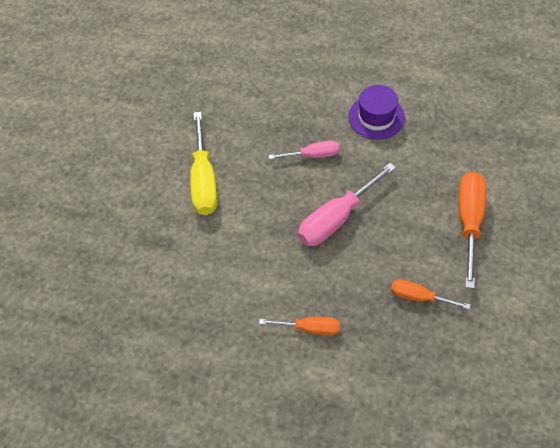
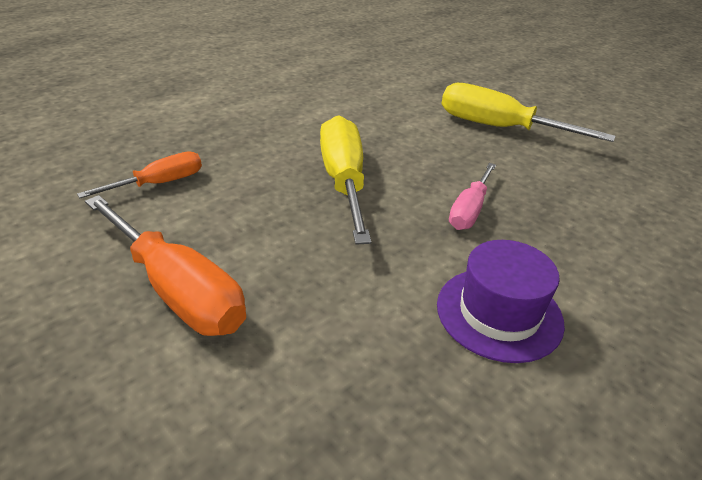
camera: 120 degrees right, 20 degrees down
(309, 328) = (241, 112): orange screwdriver -> none
(336, 218) = (344, 181): pink screwdriver -> yellow screwdriver

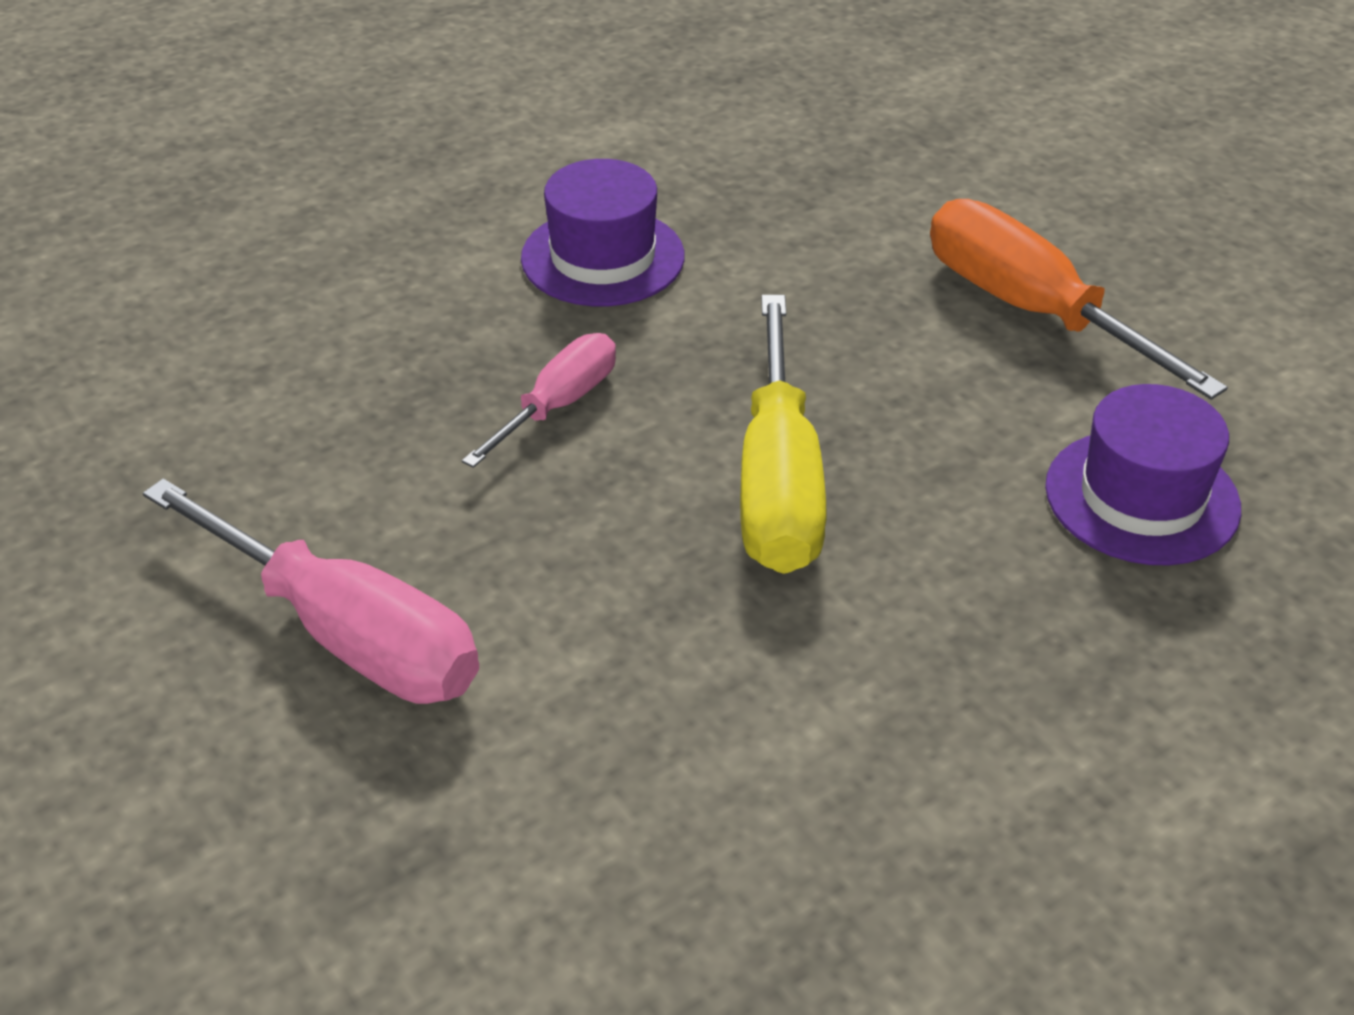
camera: 170 degrees left, 5 degrees up
(159, 183) = (1142, 497): orange screwdriver -> purple hat
(499, 128) = (346, 634): yellow screwdriver -> pink screwdriver

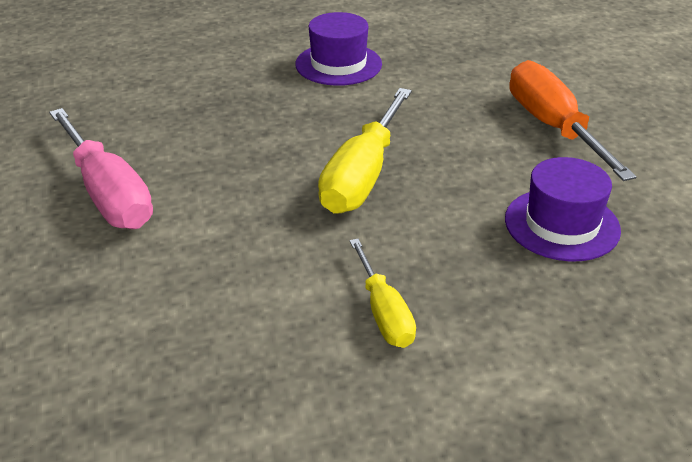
camera: 20 degrees right, 5 degrees down
(558, 405) = (274, 121): pink screwdriver -> none
(960, 737) = (384, 312): none -> yellow screwdriver

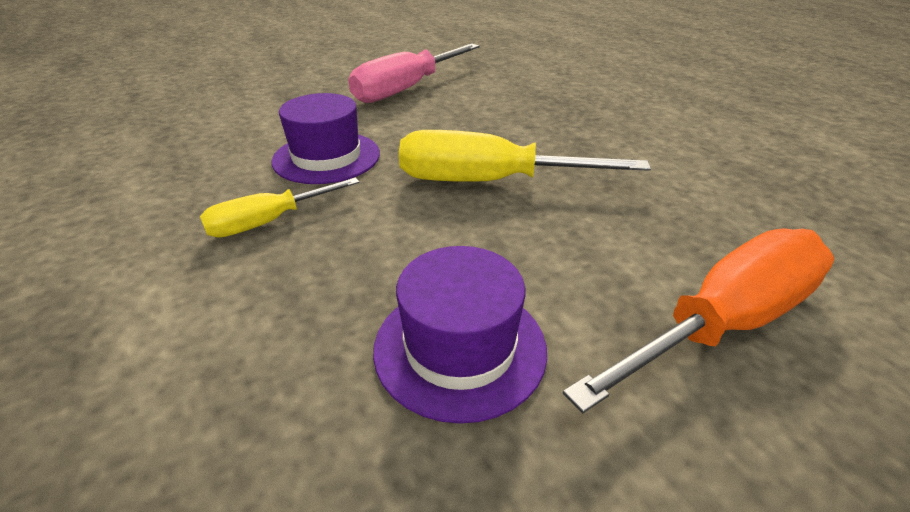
camera: 75 degrees right, 0 degrees up
(338, 64) = (692, 140): purple hat -> purple hat (326, 157)

